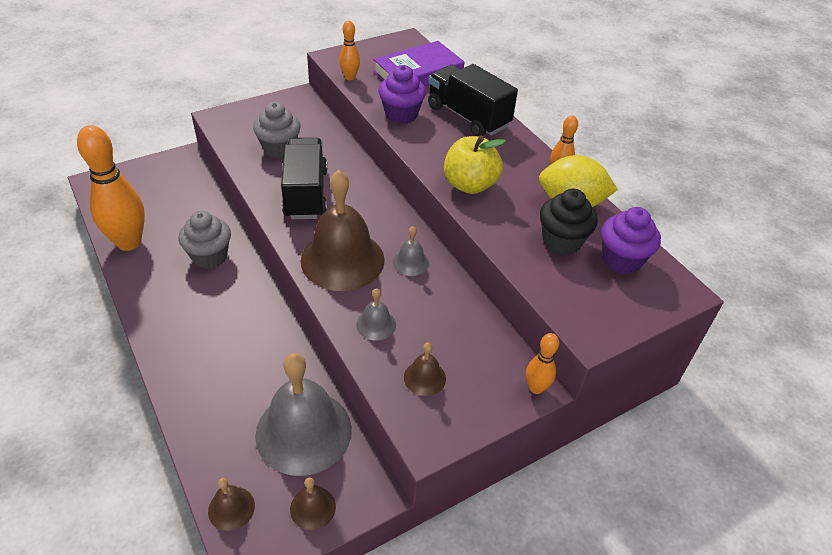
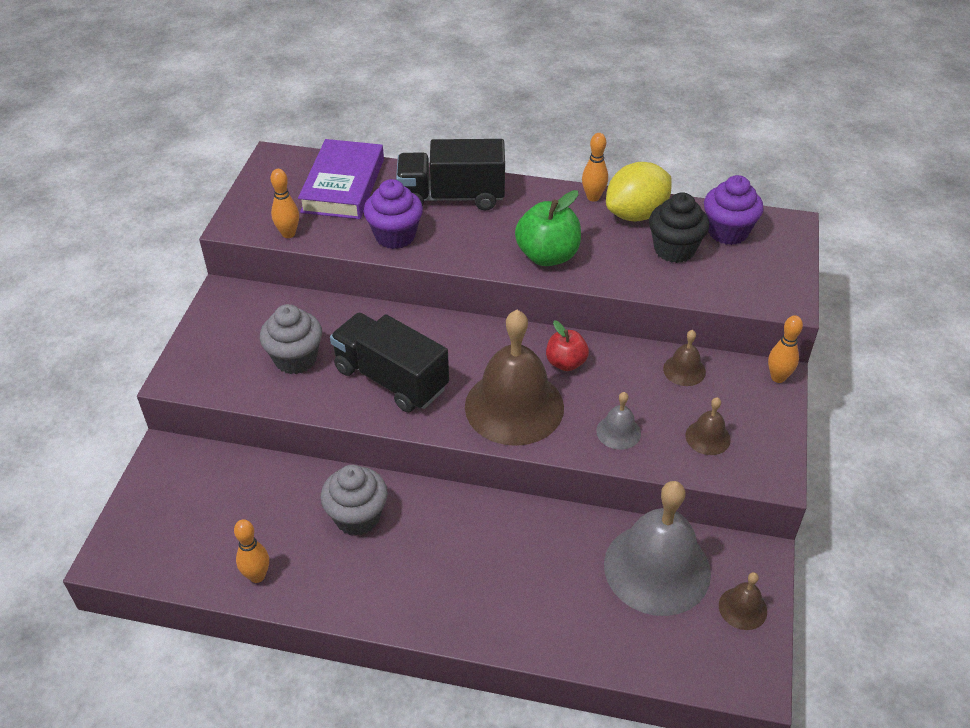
camera: 45 degrees left, 0 degrees up
(129, 242) = (257, 576): orange bowling pin -> orange bowling pin, size x0.49
(231, 508) = (696, 668): brown bell -> brown bell (684, 370)
(410, 262) = (566, 363): grey bell -> red apple
(470, 185) = (547, 256): yellow apple -> green apple

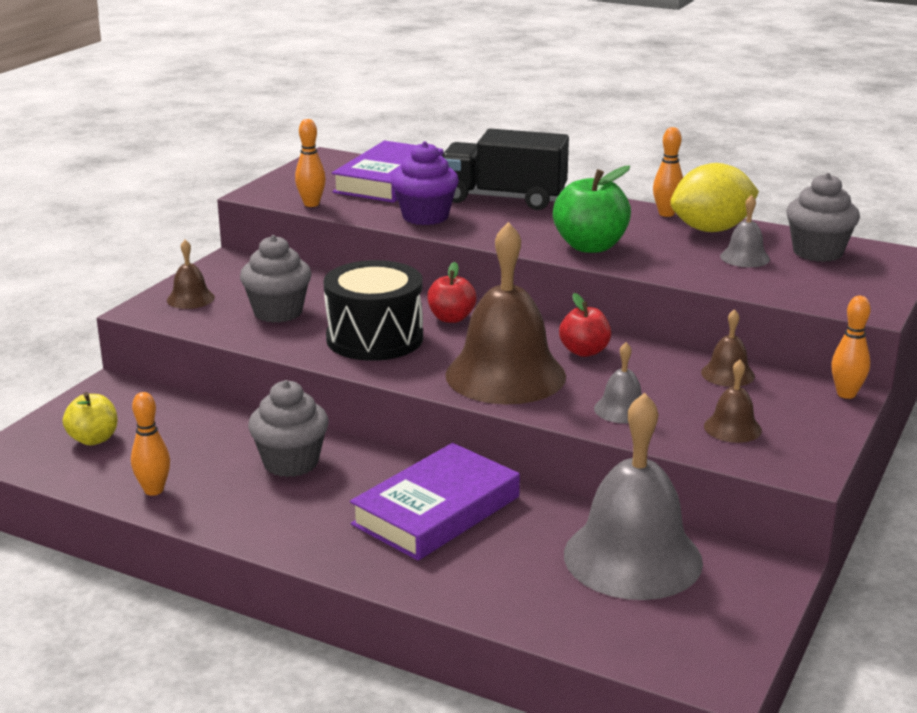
camera: 15 degrees right, 20 degrees down
(179, 523) = (93, 439): none -> yellow apple
(391, 379) = (375, 338): black truck -> black drum
(444, 339) = (451, 318): none -> red apple
(493, 548) = (436, 510): none -> purple book
(674, 249) = (745, 257): black cupcake -> grey bell
(727, 232) = (817, 252): purple cupcake -> grey cupcake
(742, 608) = (730, 609): brown bell -> brown bell (190, 298)

